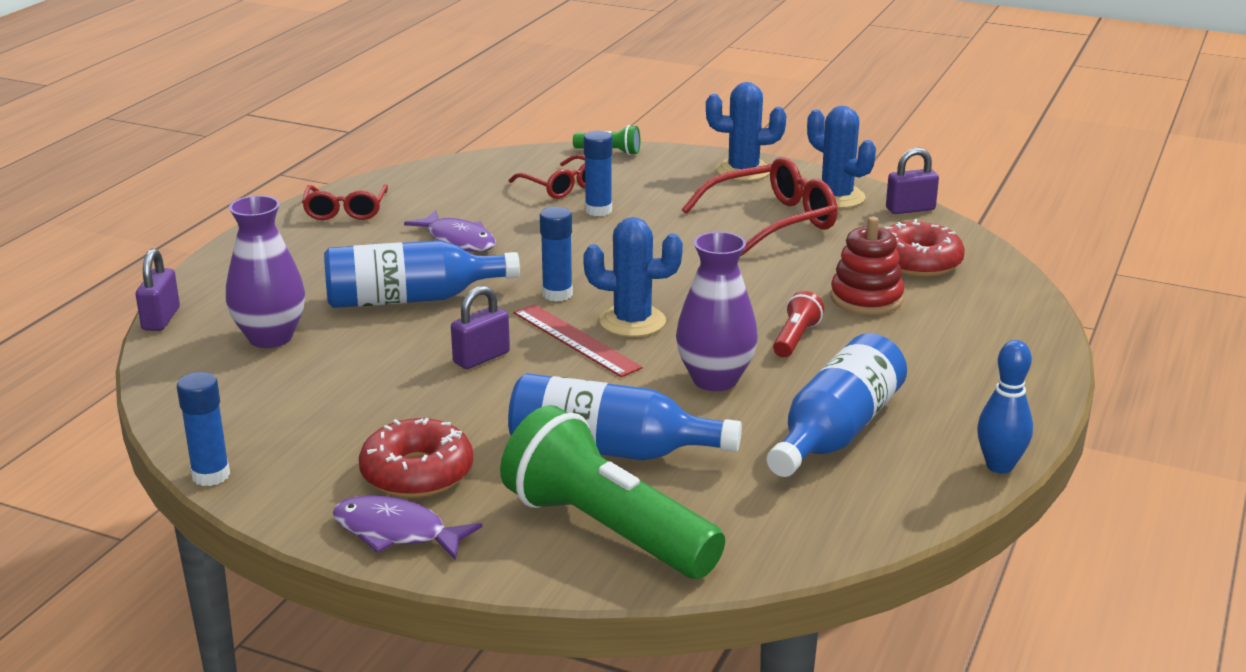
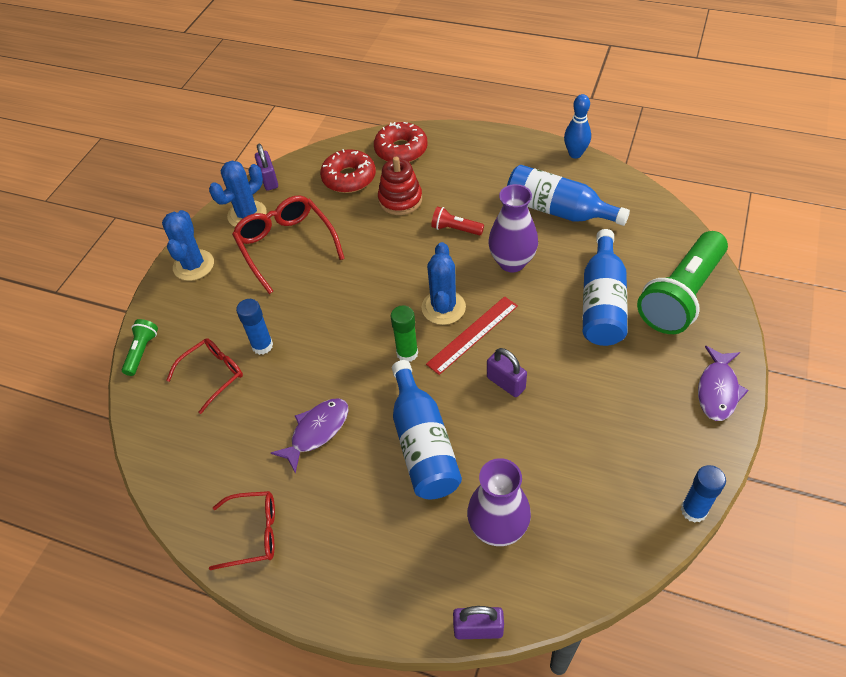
camera: 90 degrees left, 25 degrees up
(417, 473) = (654, 392): red donut -> red donut (401, 150)
(557, 294) = (407, 353): blue glue stick -> green glue stick

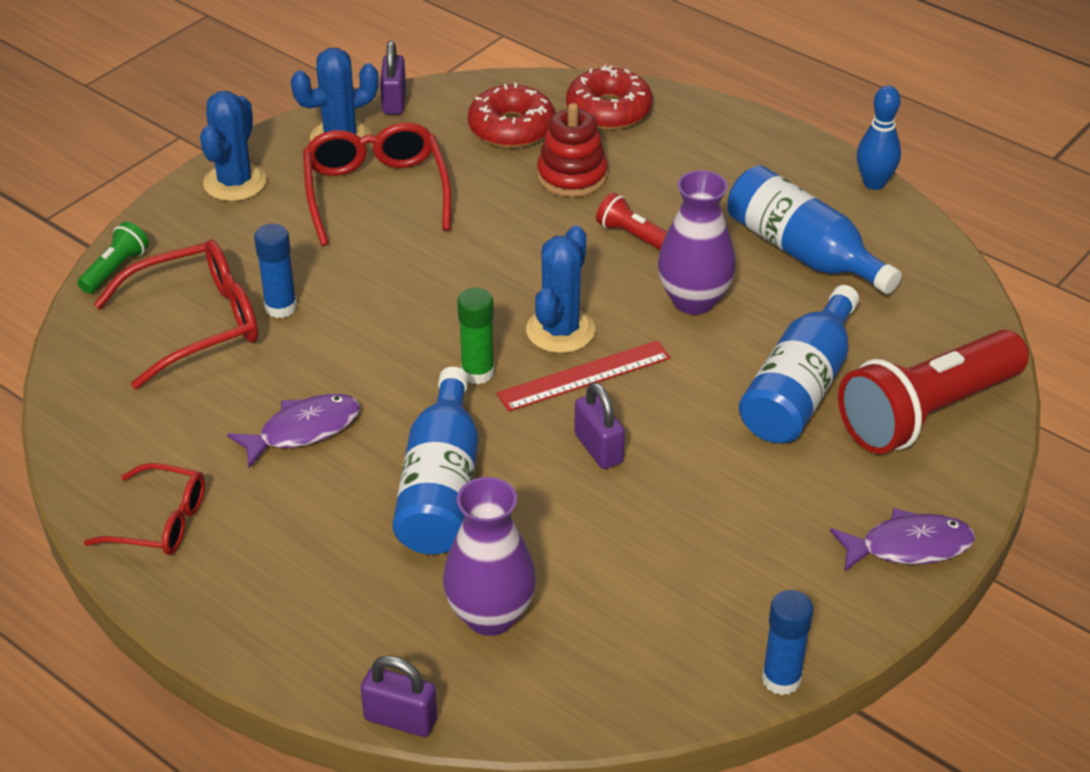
camera: 15 degrees right, 10 degrees down
(213, 375) = (197, 323): red glasses -> red glasses, size x1.58
(681, 295) = (927, 413): green flashlight -> red flashlight
(718, 390) = (908, 546): purple fish -> purple fish turned 135 degrees counterclockwise

